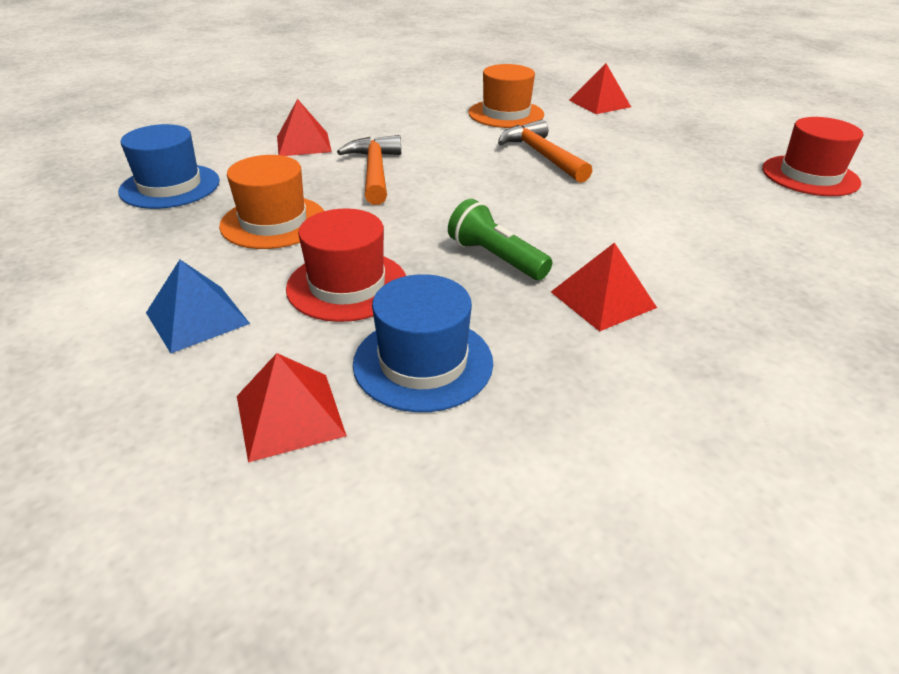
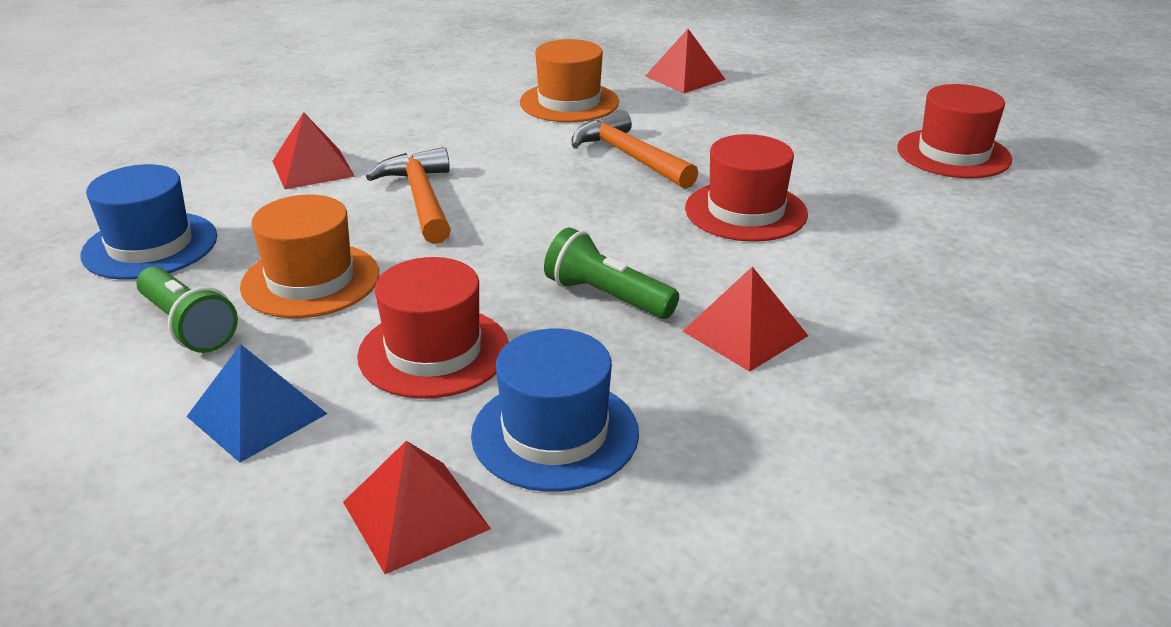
camera: 10 degrees left, 5 degrees down
(173, 246) = (188, 326): none -> green flashlight
(625, 204) = (745, 211): none -> red hat

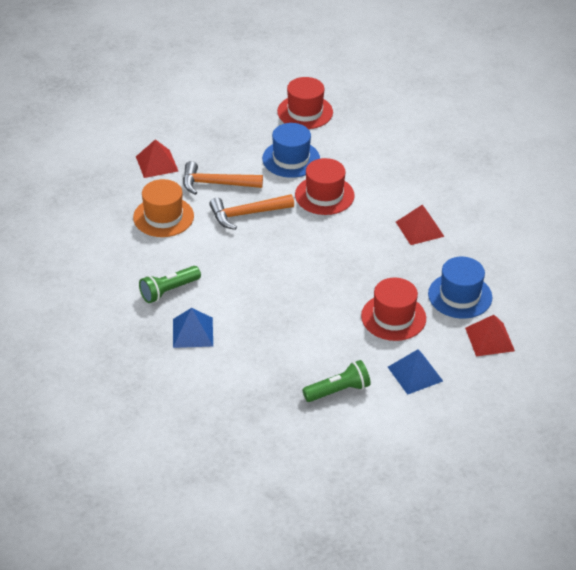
camera: 70 degrees left, 10 degrees up
(150, 246) = (252, 401): blue hat -> blue hat (291, 159)
(310, 280) = (316, 347): orange hat -> none
(313, 168) = (193, 332): red pyramid -> blue pyramid
(421, 199) = (253, 297): orange hammer -> orange hammer (216, 184)
(607, 297) = (376, 258): green flashlight -> green flashlight (169, 291)

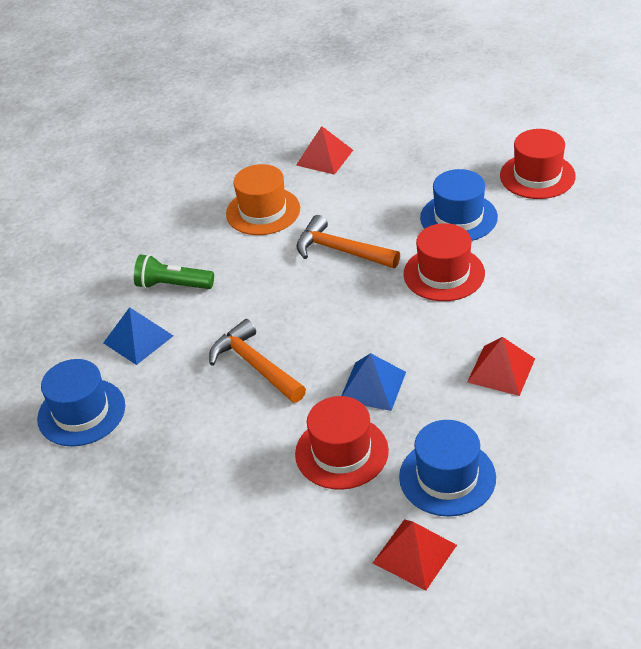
camera: 50 degrees right, 0 degrees up
(216, 184) = (352, 205): orange hammer -> orange hammer (256, 365)
(218, 390) = (81, 412): none -> blue hat
(338, 391) = (181, 494): green flashlight -> none
(415, 374) = (279, 533): blue pyramid -> blue pyramid (373, 386)

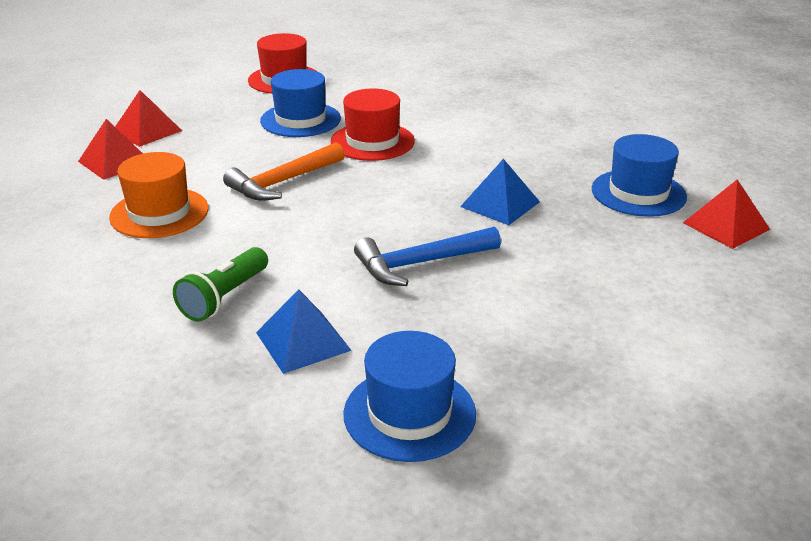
camera: 75 degrees left, 10 degrees down
(256, 365) = (421, 263): orange hammer -> blue hammer
(341, 452) = (582, 237): red hat -> none
(501, 370) = (520, 144): red pyramid -> red pyramid (147, 131)

